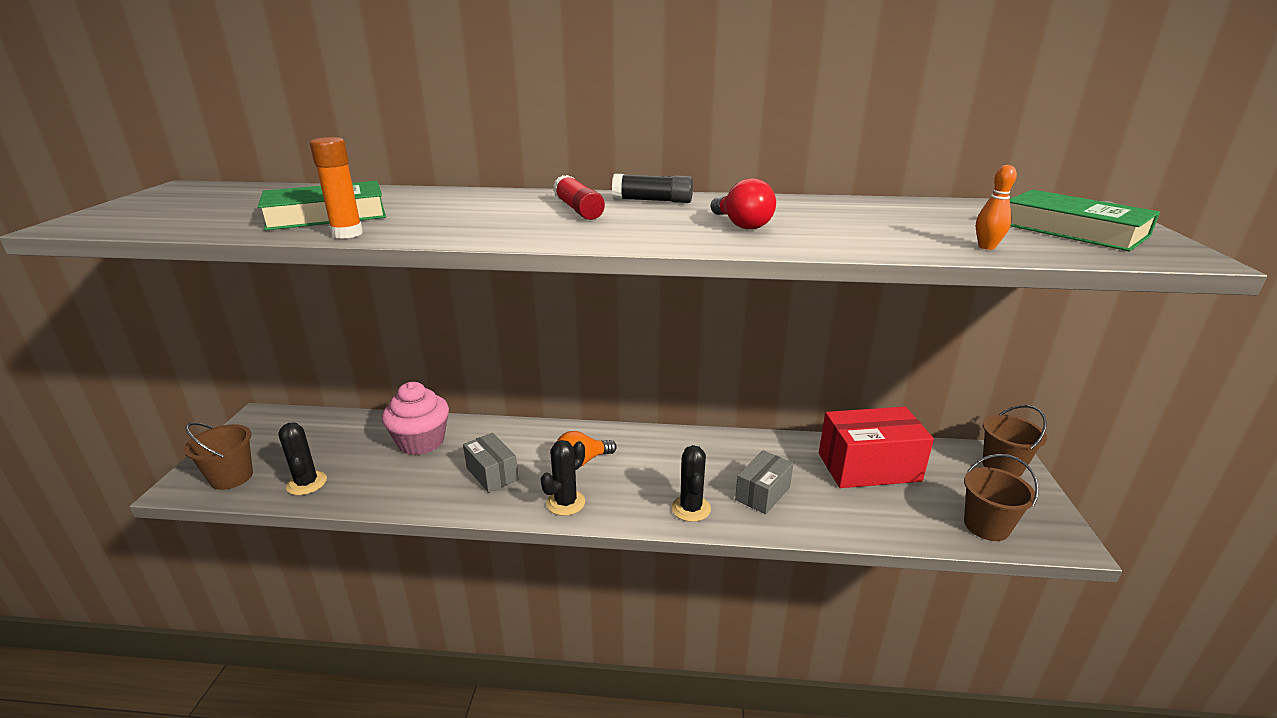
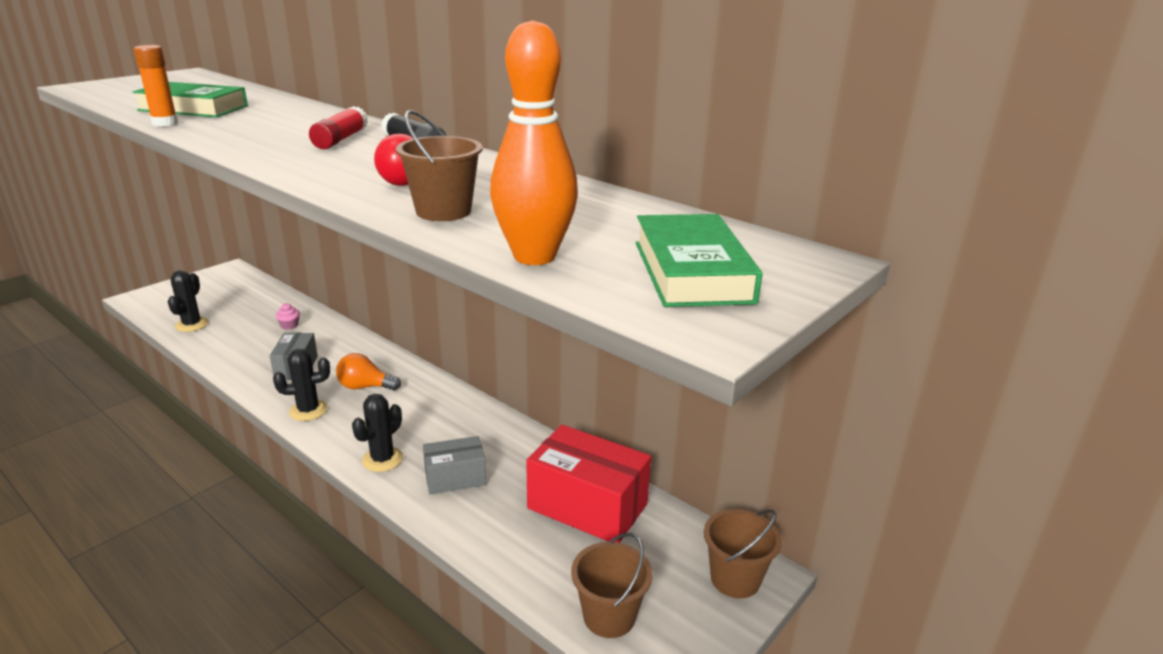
camera: 35 degrees right, 0 degrees up
(231, 477) = (164, 303): brown bucket -> brown bucket (443, 211)
(421, 442) = (289, 325): pink cupcake -> pink cupcake, size x0.40
(986, 247) = (534, 256): orange bowling pin -> orange bowling pin, size x2.31

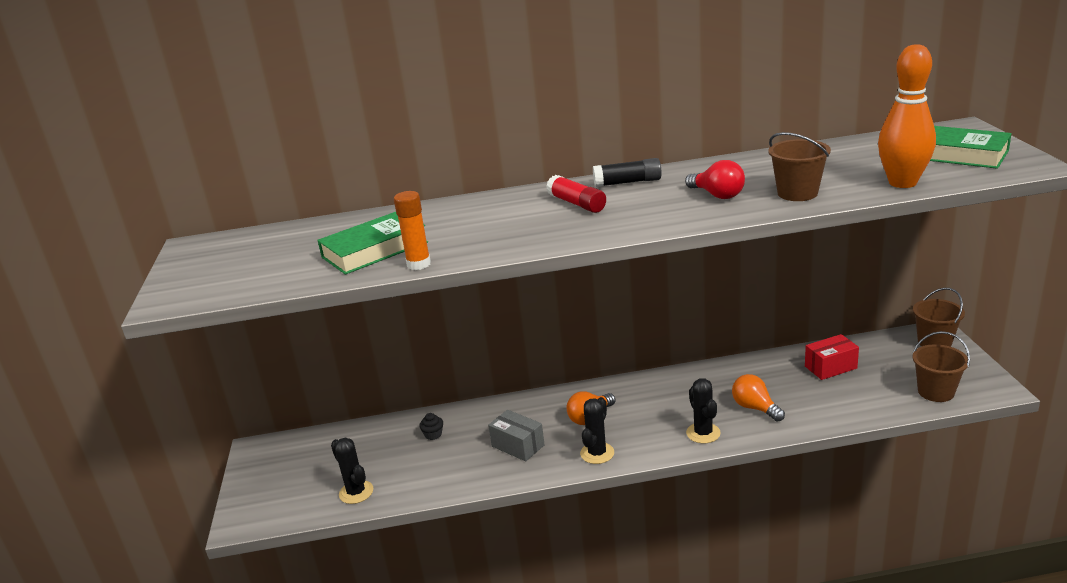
camera: 45 degrees left, 0 degrees up
(289, 325) = (433, 434): pink cupcake -> black cupcake
(455, 478) = (755, 408): grey box -> orange light bulb
(587, 506) = (830, 367): red box -> red box, size x0.58

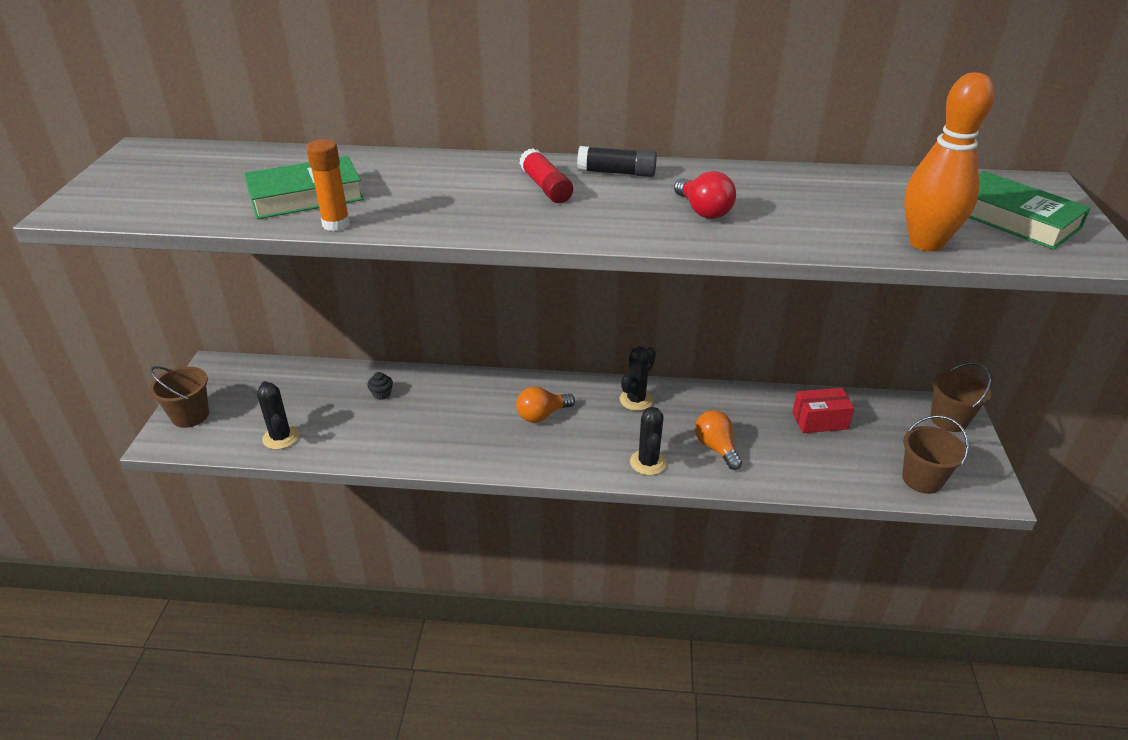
camera: 10 degrees right, 10 degrees up
(518, 446) = (456, 427): grey box -> none
(597, 453) = (530, 457): black cactus -> black cactus (636, 400)
(797, 193) = (794, 229): brown bucket -> brown bucket (190, 415)

